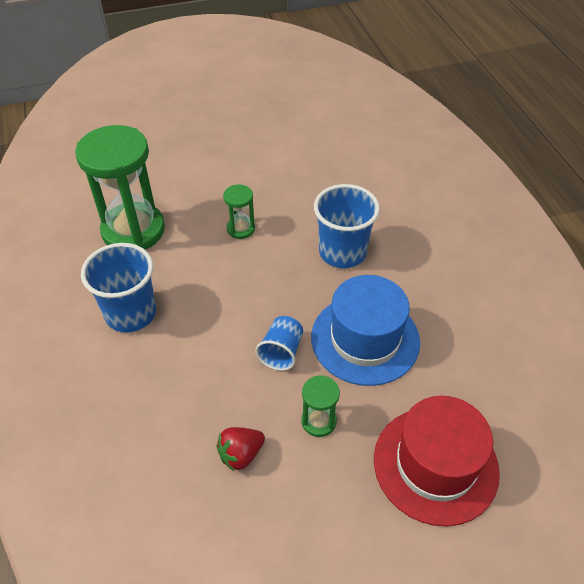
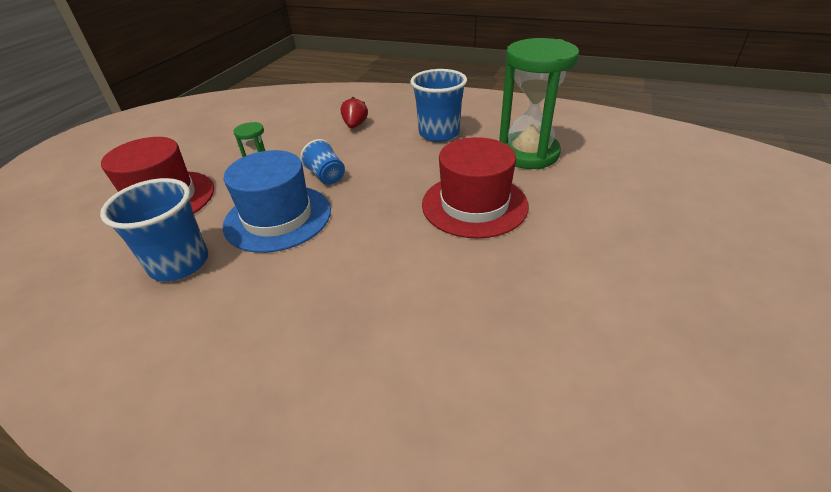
camera: 130 degrees right, 10 degrees down
(241, 229) = (474, 204): green hourglass -> red hat
(241, 454) = (288, 139): red strawberry -> red strawberry (355, 125)
(342, 252) = (374, 252): blue cup -> blue cup (179, 263)

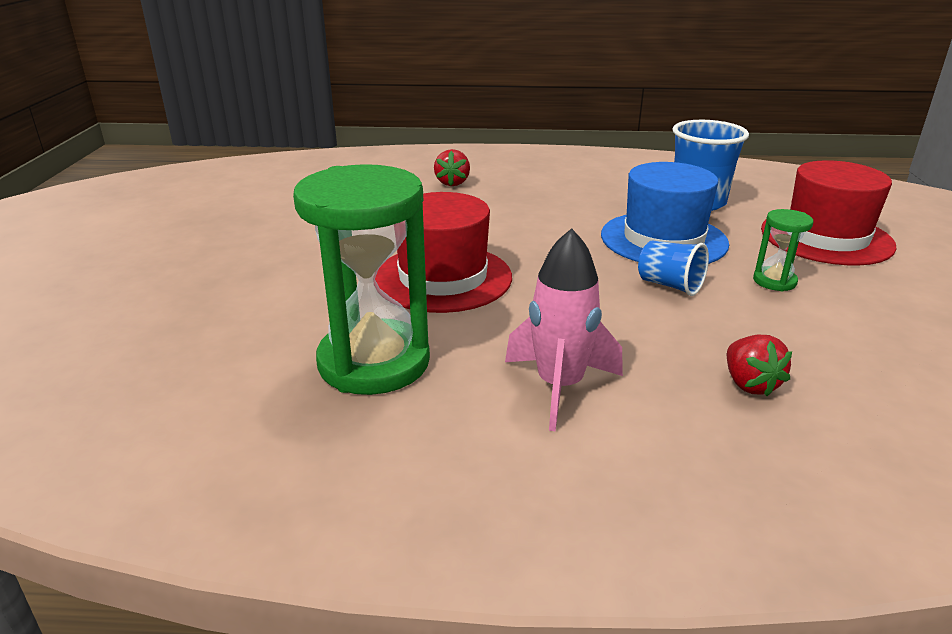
camera: 160 degrees right, 10 degrees down
(408, 375) = (452, 183): none -> red strawberry
(439, 133) = (559, 387): blue cup -> pink rocket

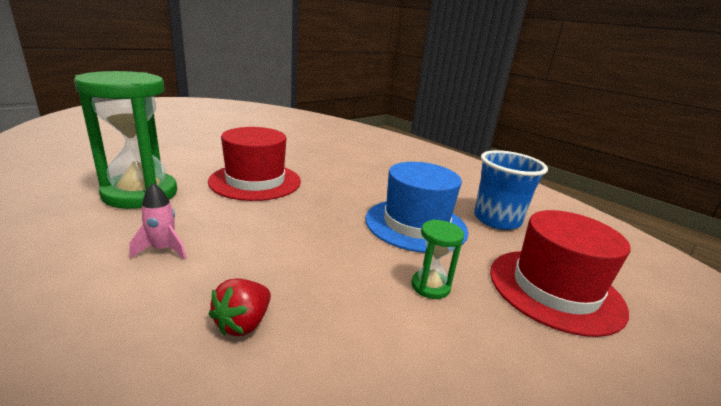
camera: 40 degrees right, 5 degrees down
(452, 183) = (369, 151): red strawberry -> none
(559, 387) = (163, 250): pink rocket -> pink rocket, size x0.59
(669, 285) = (352, 246): blue cup -> none

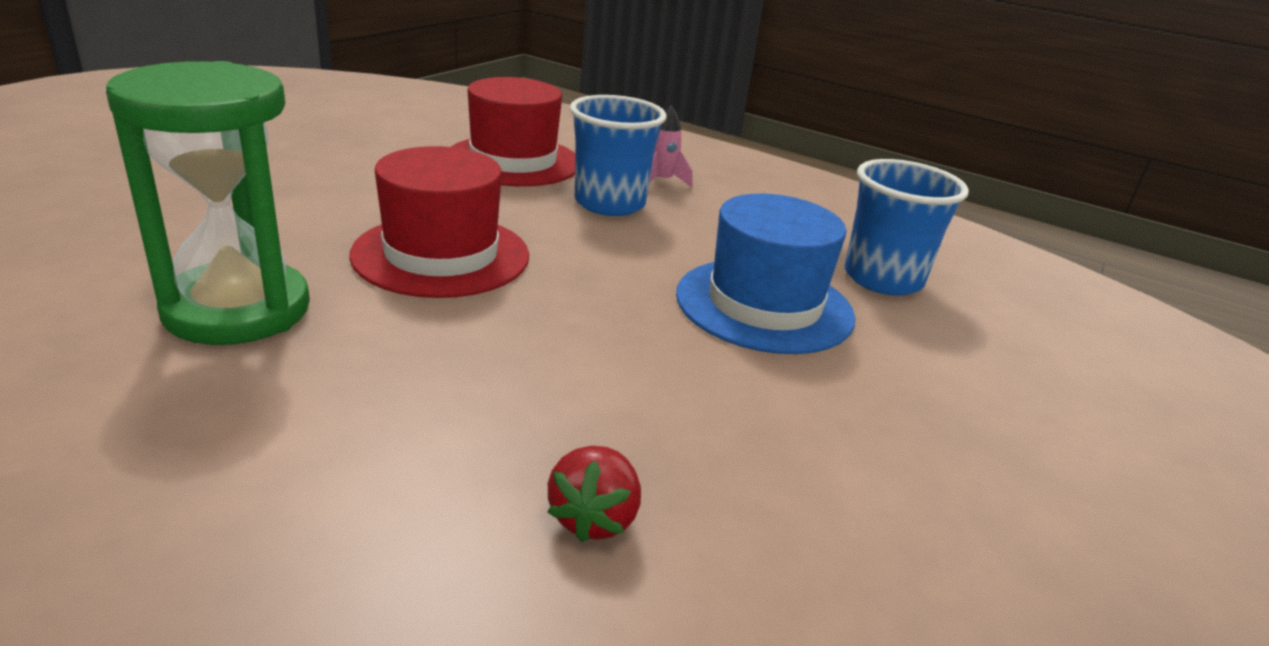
camera: 15 degrees left, 5 degrees up
(163, 250) = (368, 415): pink rocket -> pink rocket (661, 182)
(358, 167) = (609, 203): none -> blue cup
(430, 286) = (838, 409): green hourglass -> none
(555, 289) = (1010, 385): red hat -> red hat (513, 161)

